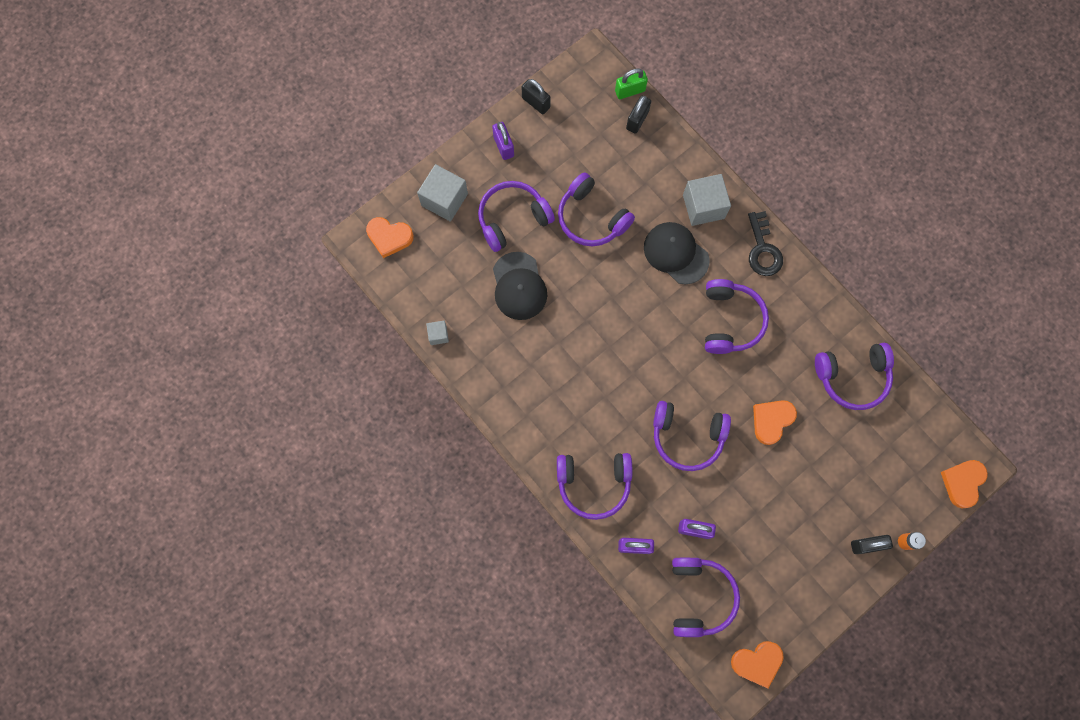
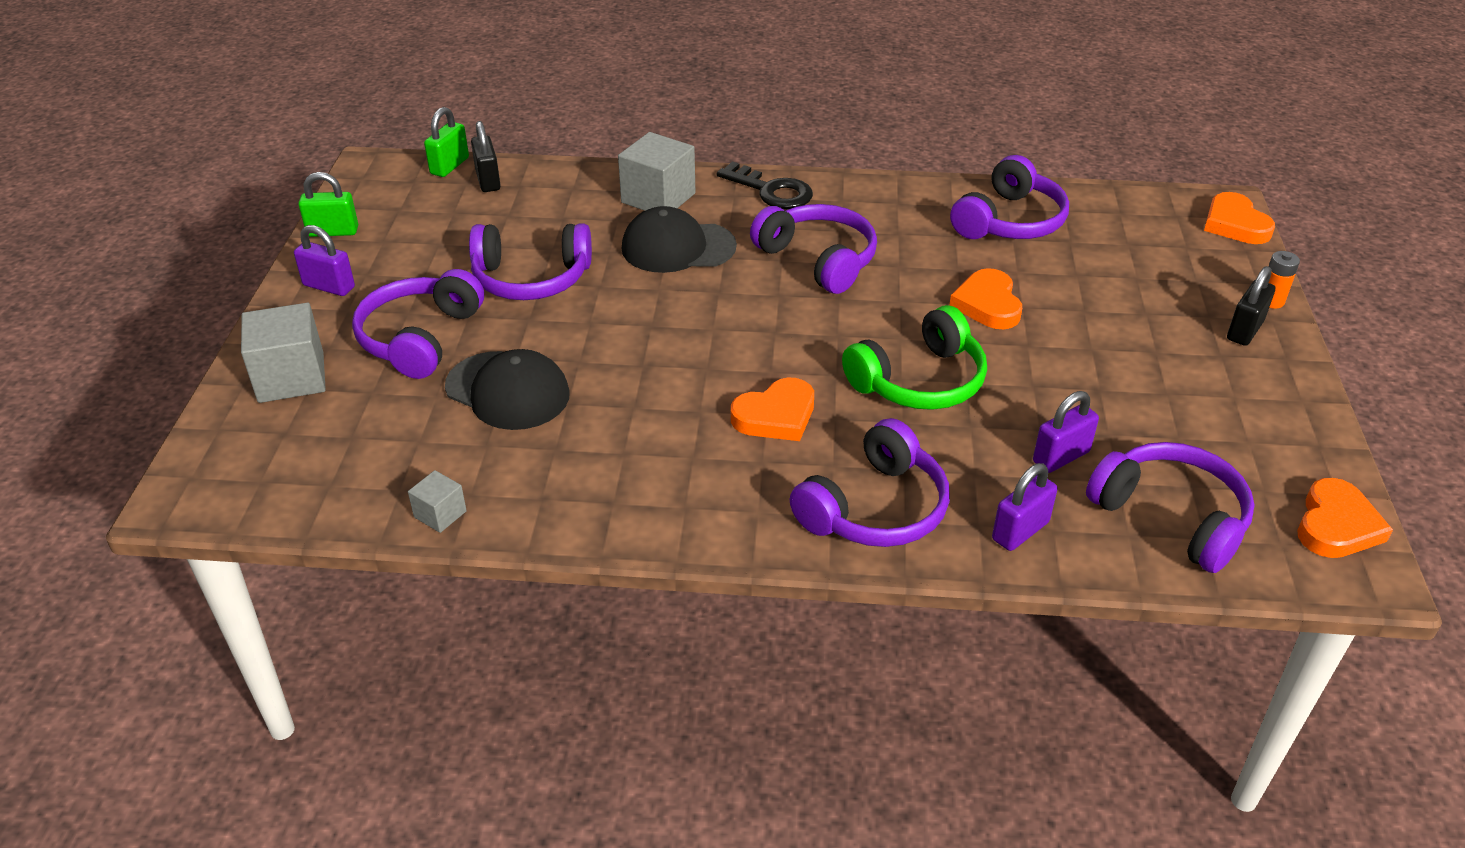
camera: 45 degrees left, 35 degrees down
(389, 237) = (236, 463): orange heart -> orange heart (776, 416)
(536, 103) = (333, 231): black padlock -> green padlock
(687, 436) = (919, 381): purple headphones -> green headphones

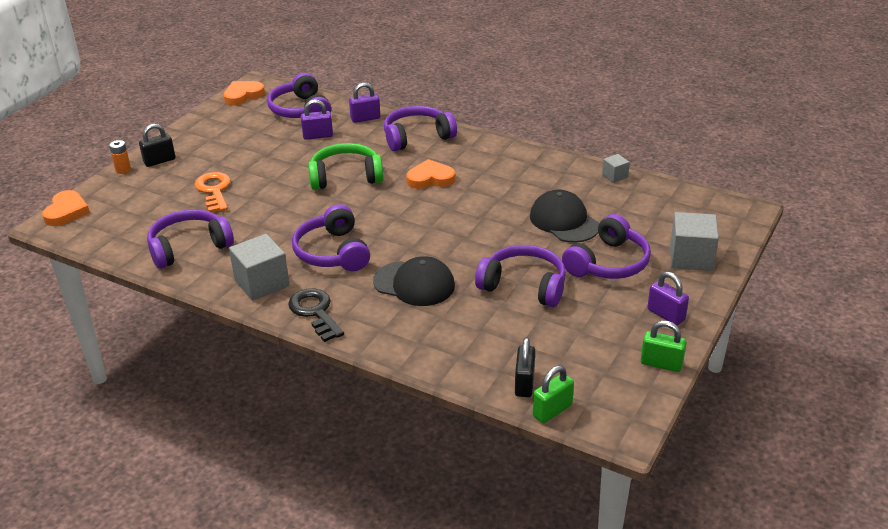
camera: 155 degrees left, 5 degrees down
(658, 198) = (400, 328): grey cube -> grey cube (262, 283)
(987, 304) = (267, 203): orange heart -> none
(1089, 303) = (214, 190): none -> orange key

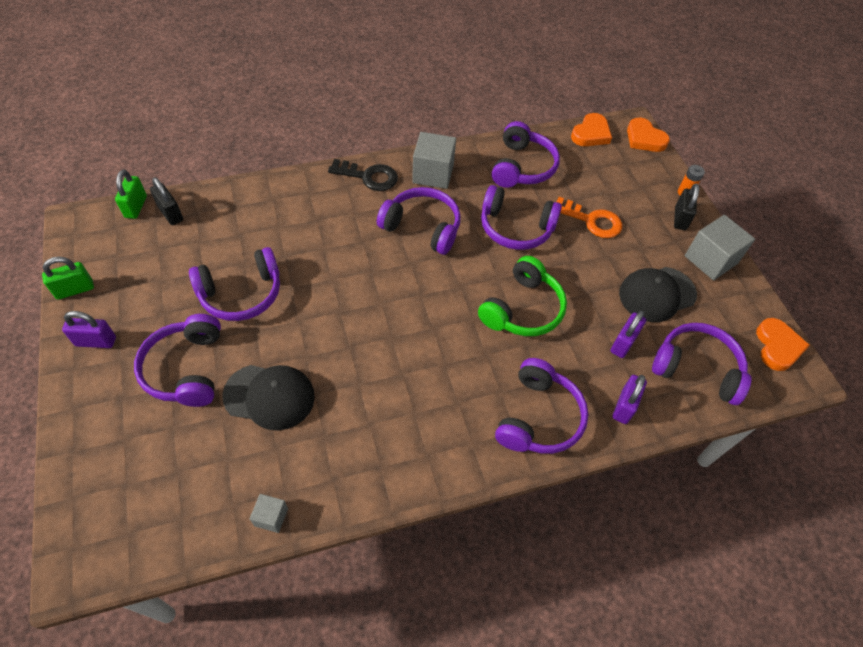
camera: 130 degrees right, 20 degrees up
(270, 215) = (515, 228): none -> purple headphones
(414, 284) = (329, 240): black cap -> black cap (657, 294)
(430, 178) = (450, 363): orange heart -> orange heart (591, 134)
(691, 257) = (106, 433): grey cube -> grey cube (710, 259)

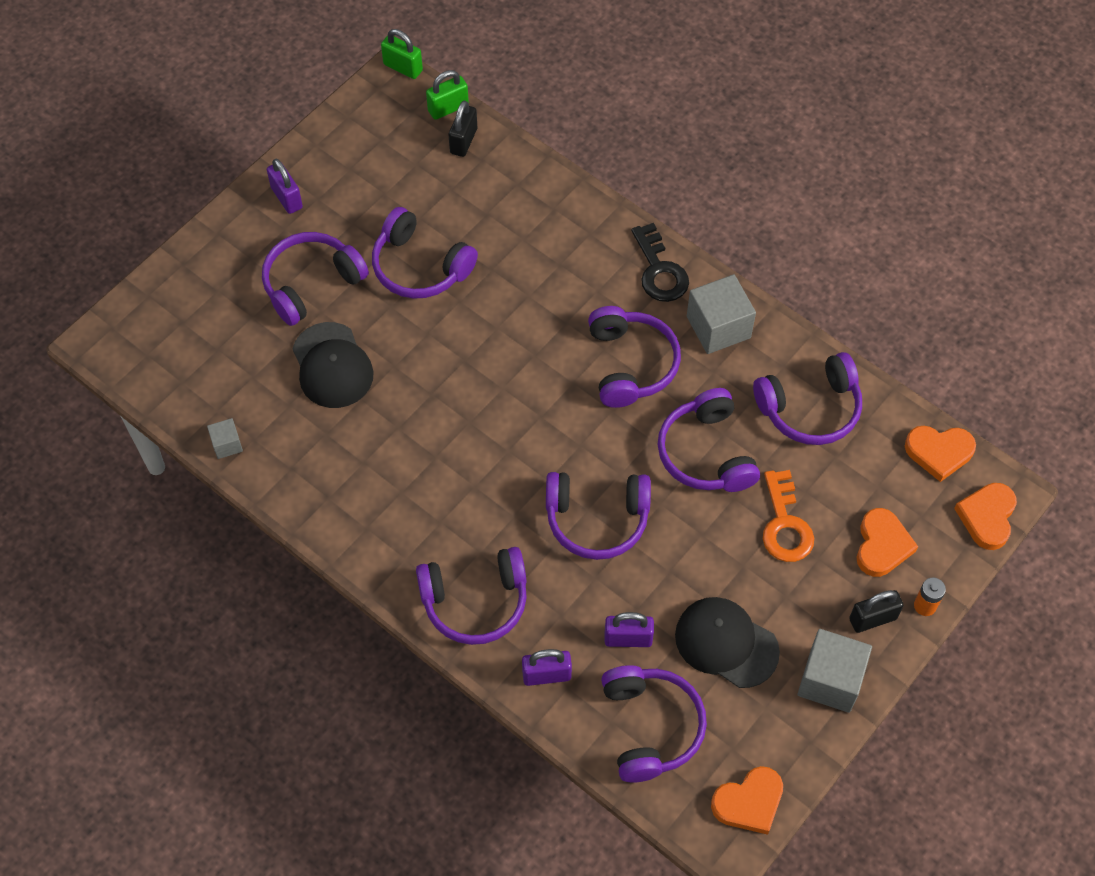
camera: 60 degrees right, 5 degrees up
(75, 289) = (323, 140): green padlock -> green padlock (403, 67)
(523, 309) = (597, 519): green headphones -> purple headphones
(634, 188) = (882, 545): none -> orange heart

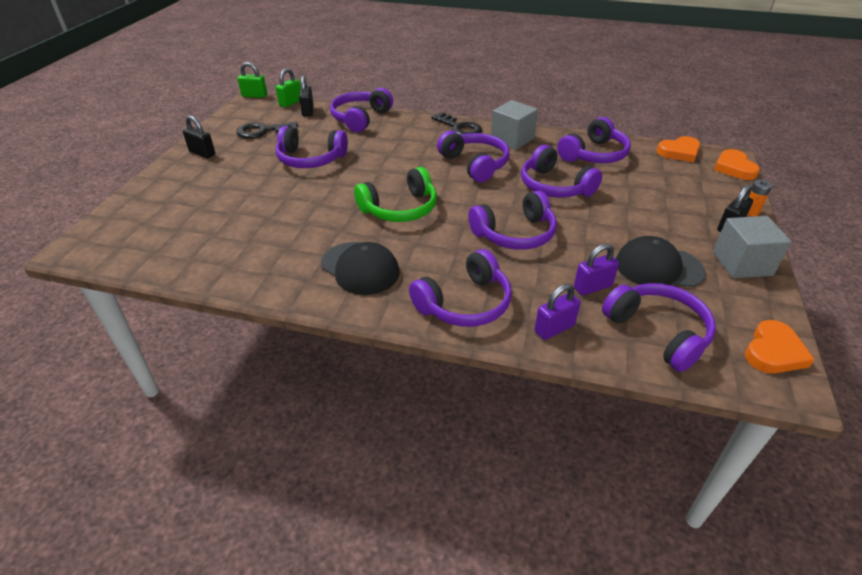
camera: 25 degrees left, 20 degrees down
(227, 444) = (206, 275): grey cube -> none
(286, 198) = (202, 153): purple padlock -> black padlock
(311, 283) = (238, 182): purple headphones -> purple headphones (360, 118)
(332, 366) = (273, 214): black cap -> black cap (360, 268)
(381, 172) = (262, 131): none -> black key
(485, 417) = (400, 208): none -> green headphones
(785, 524) = (632, 202): orange key -> none
(882, 545) = (695, 194): orange heart -> none

